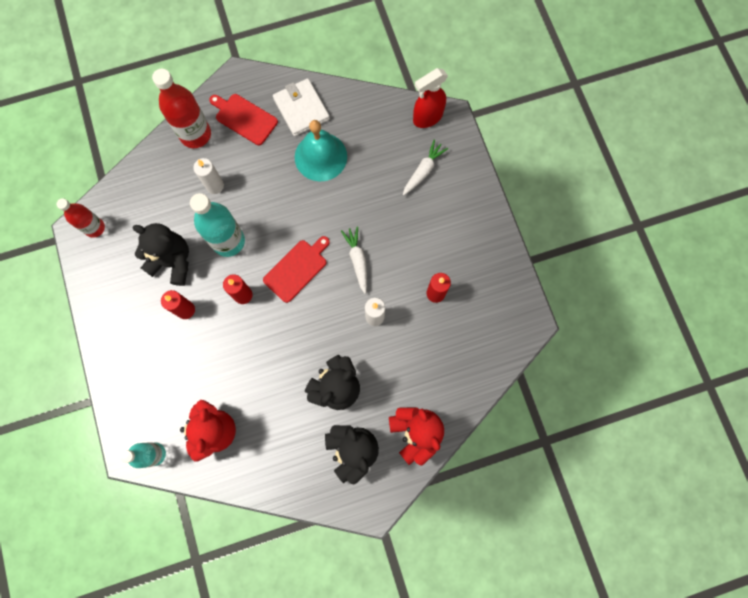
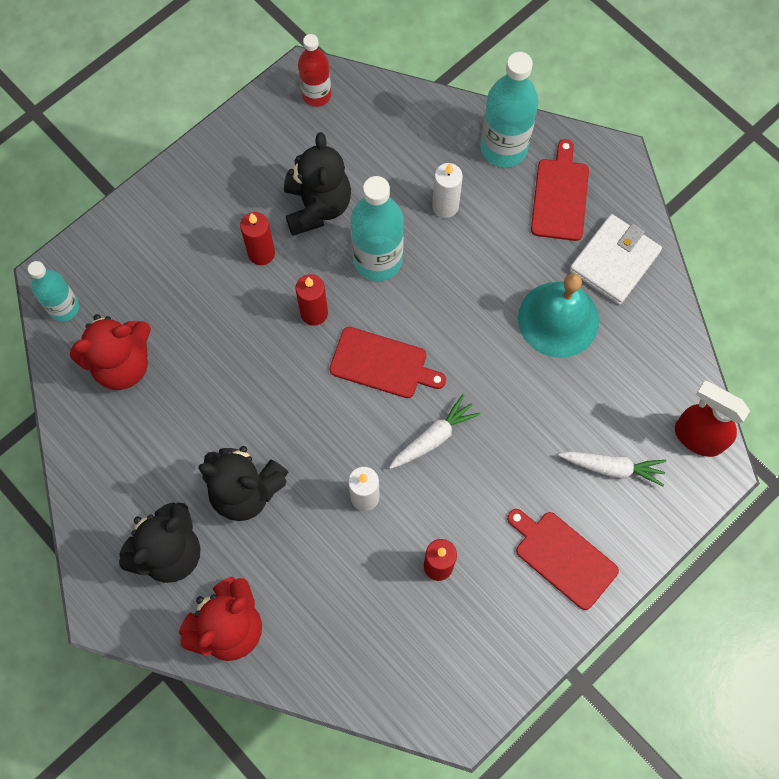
camera: 65 degrees right, 5 degrees down
(195, 134) = (503, 148): red bottle -> turquoise bottle
(462, 222) = (563, 557): none -> red cutting board

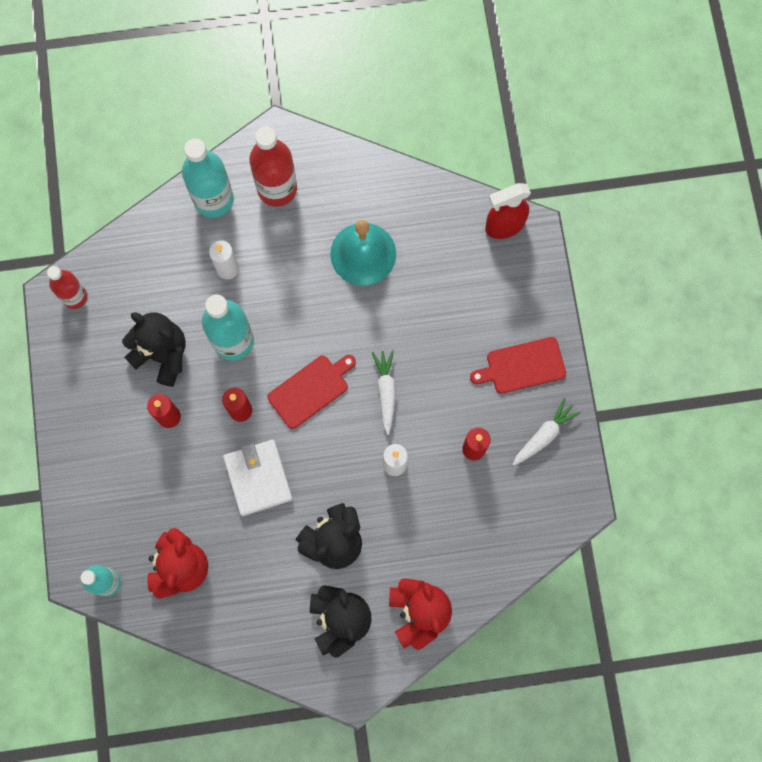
camera: 55 degrees left, 5 degrees up
(560, 196) = (277, 188): red cutting board -> red bottle
(612, 468) = (486, 293): white carrot -> white carrot (544, 435)
(614, 261) = (349, 189): white wallet -> white wallet (258, 478)

